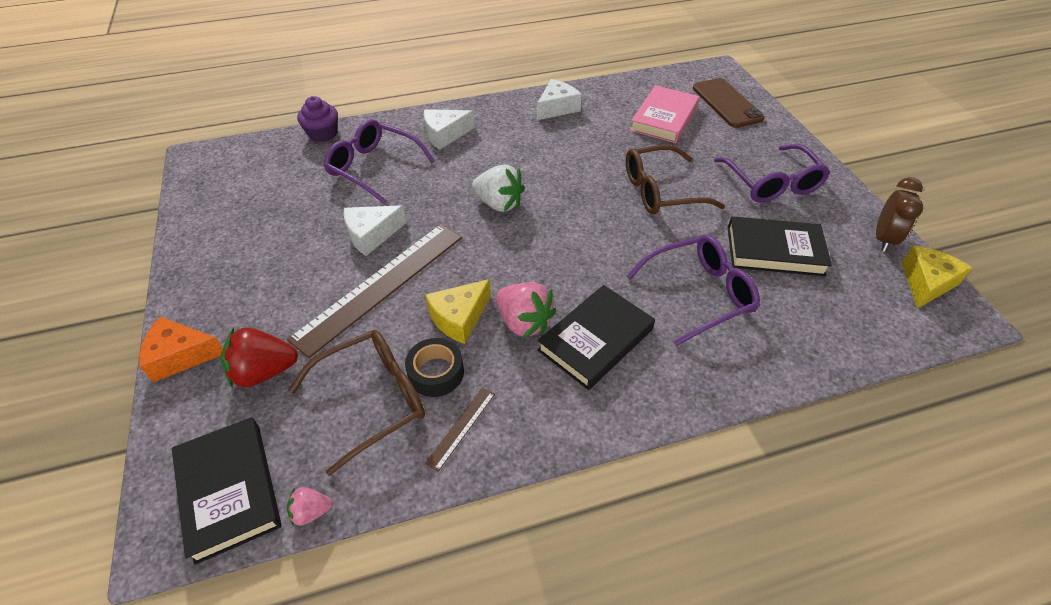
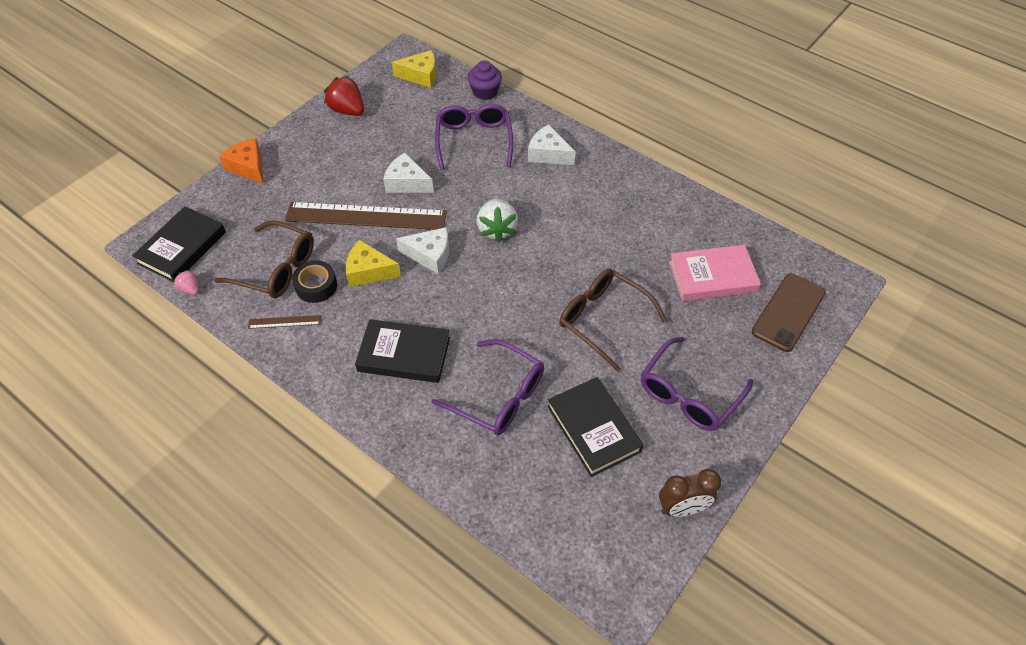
camera: 55 degrees right, 5 degrees up
(264, 372) = (262, 209): red strawberry -> red strawberry (347, 110)
(523, 322) = (390, 307): pink strawberry -> none
(557, 108) = (653, 199): white cheese -> white cheese (430, 255)
(926, 283) = (646, 558): yellow cheese -> yellow cheese (421, 76)

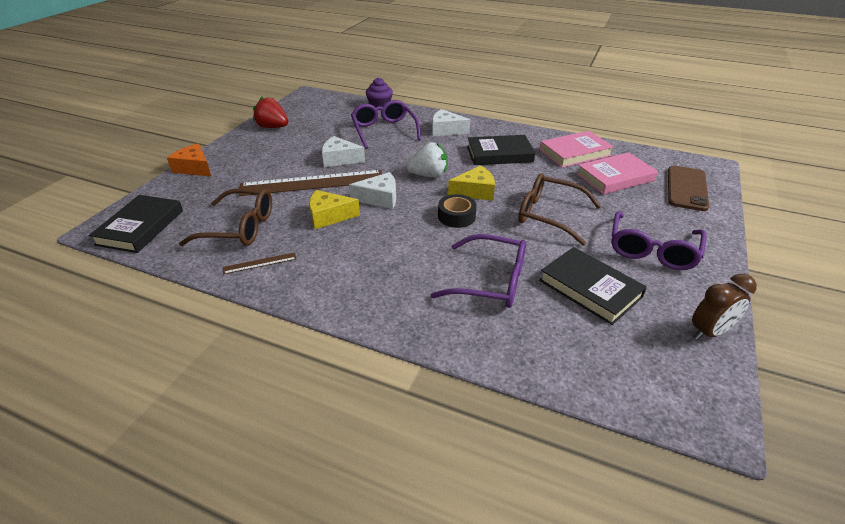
camera: 15 degrees left, 15 degrees down
(190, 289) = (155, 255): pink strawberry -> none
(316, 286) = (283, 233): black tape -> black tape (456, 216)
(404, 354) = (387, 267): black book -> black book (499, 154)
(421, 76) = (325, 103): yellow cheese -> yellow cheese (475, 191)
(497, 229) = (429, 175): white strawberry -> white strawberry turned 75 degrees counterclockwise
(686, 225) = (574, 153): none -> pink book

